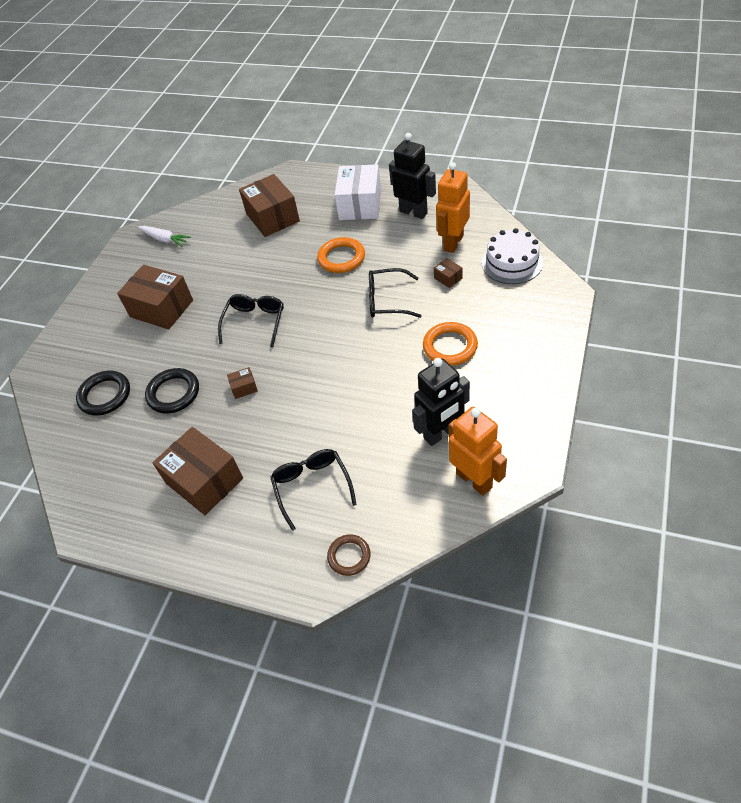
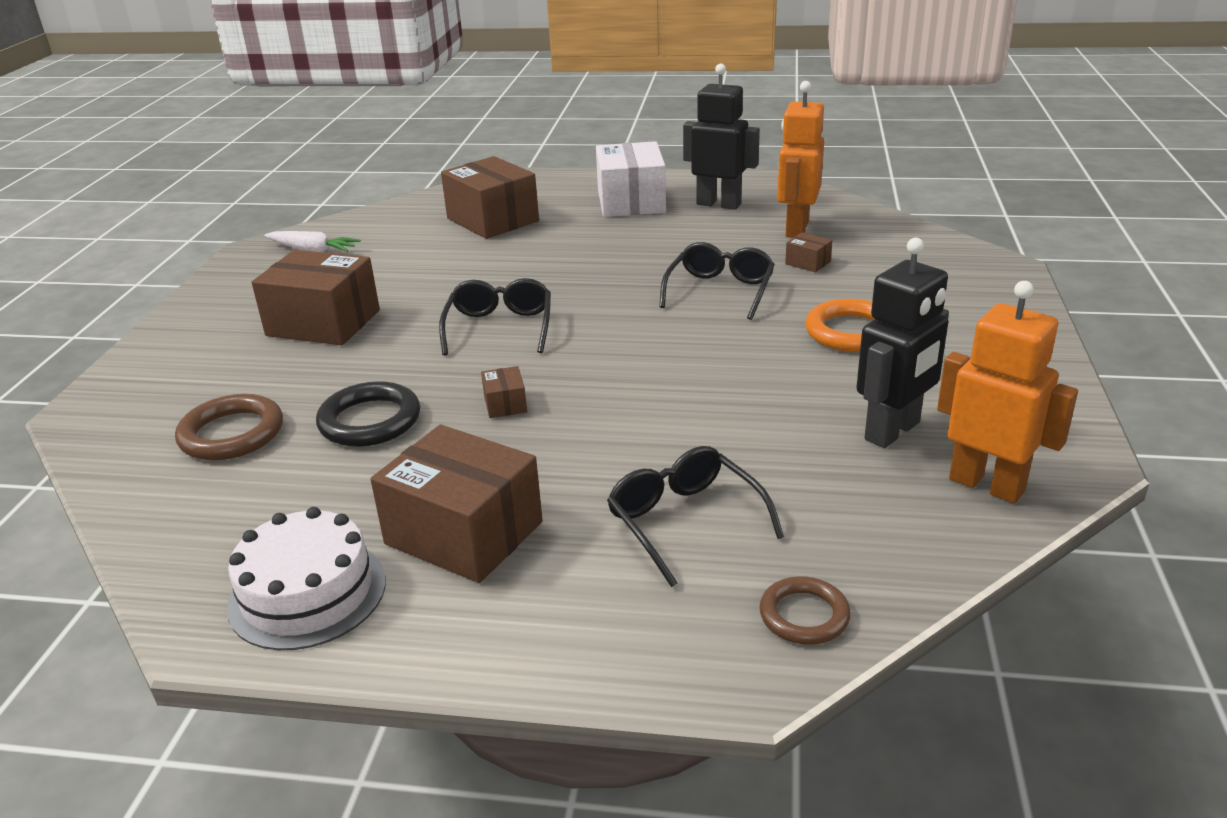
camera: 15 degrees left, 20 degrees down
(105, 395) = (232, 434): black ring -> brown ring
(244, 388) = (505, 404): brown box -> brown box turned 75 degrees counterclockwise
(341, 258) = (623, 253): orange ring -> none
(387, 300) = (720, 291): black glasses -> black glasses turned 120 degrees clockwise
(512, 262) = (899, 242): white cake -> white cake (307, 593)

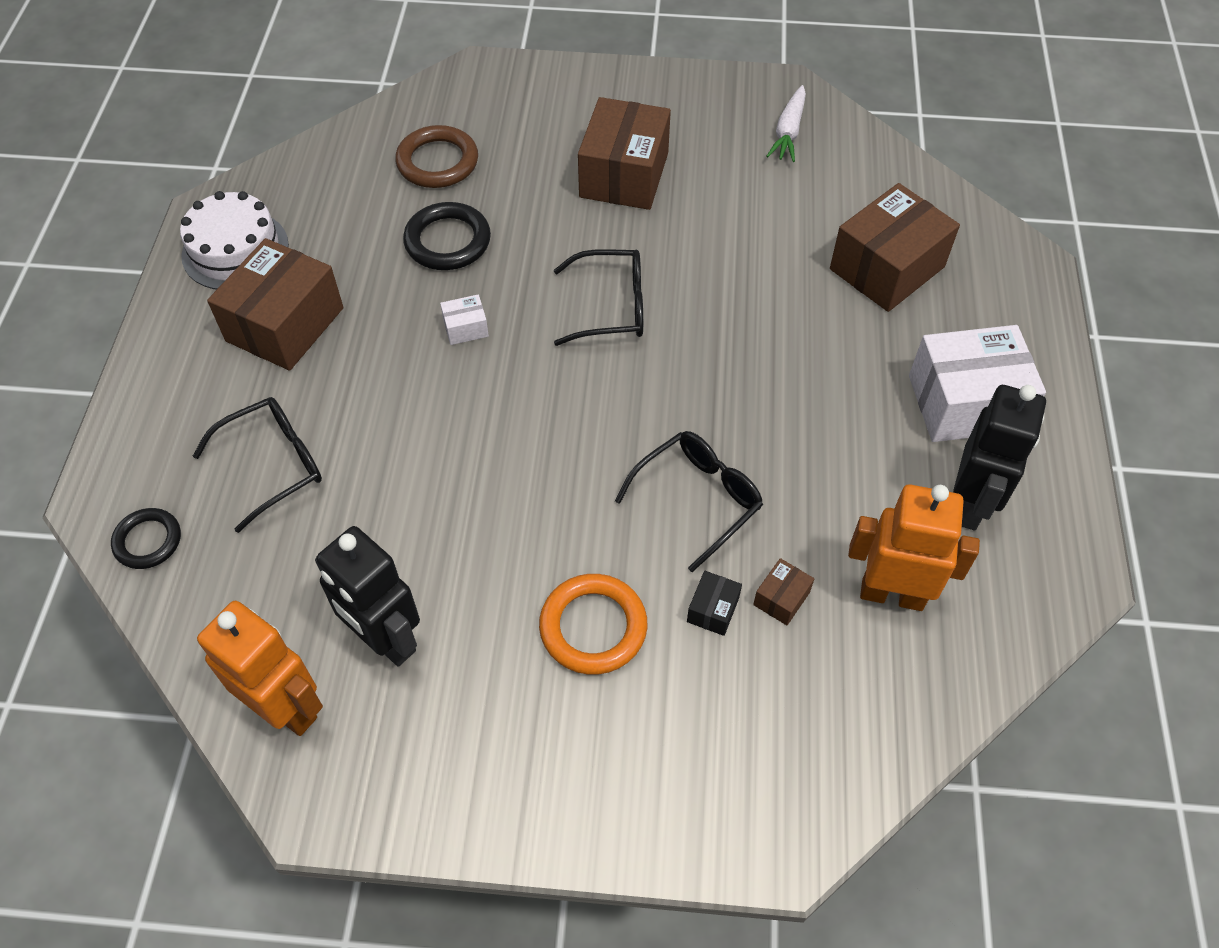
camera: 85 degrees right, 25 degrees up
(505, 404) = (465, 328): brown box -> white box
(720, 291) = (698, 499): black glasses -> black glasses turned 60 degrees counterclockwise
(804, 615) = (148, 541): brown ring -> black ring
(823, 286) = (713, 609): none -> black box
(987, 485) = (286, 707): orange robot -> orange robot turned 90 degrees counterclockwise

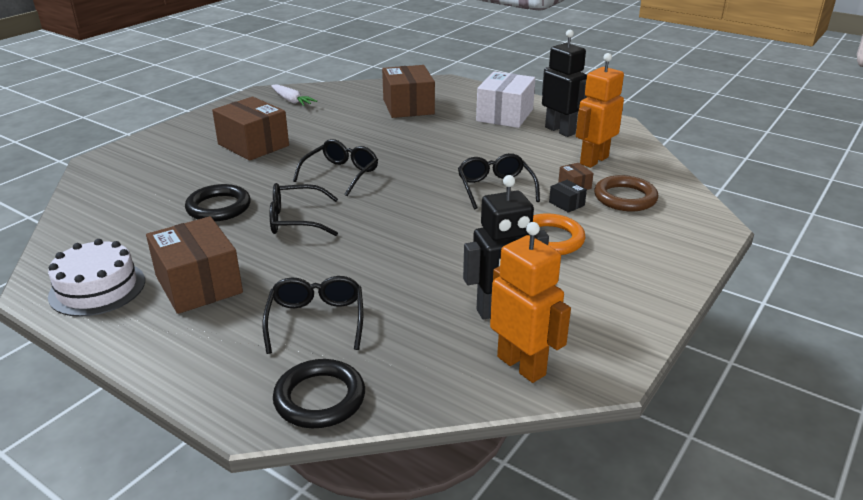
camera: 60 degrees left, 25 degrees down
(148, 541) = (319, 398): black ring -> black ring, size x1.52
(286, 707) = (522, 365): orange robot -> orange robot turned 75 degrees clockwise
(437, 162) = (149, 193): brown ring -> brown ring (625, 198)
(465, 328) = (295, 220): white box -> black glasses

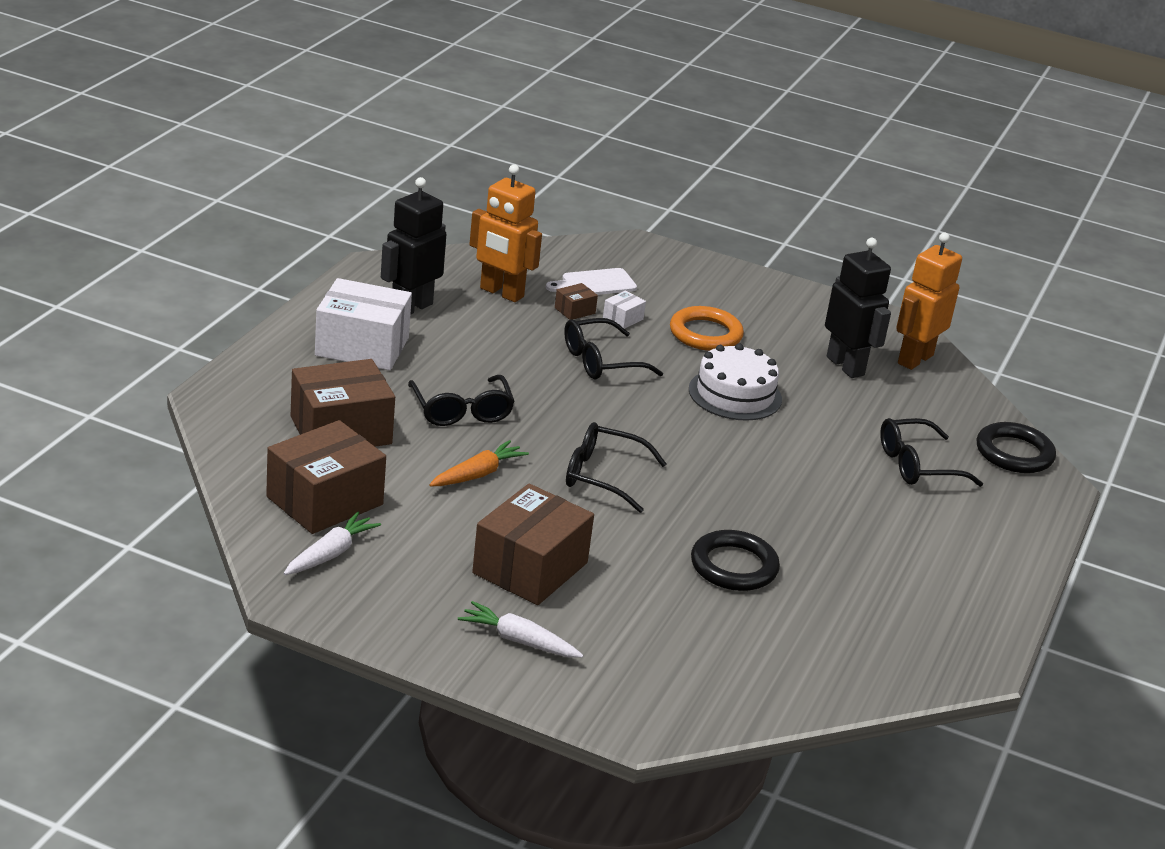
camera: 105 degrees left, 0 degrees up
(97, 288) = (948, 621): white cake -> white cake (735, 394)
(191, 137) = (519, 641): none -> white carrot
(199, 284) = (902, 548): brown box -> brown box (324, 501)
(295, 220) = (738, 499): black glasses -> black glasses (461, 411)
(354, 138) = (477, 474): none -> orange carrot
(566, 204) = (623, 319): black box -> white box
(625, 198) = (595, 284): brown ring -> white cutting board

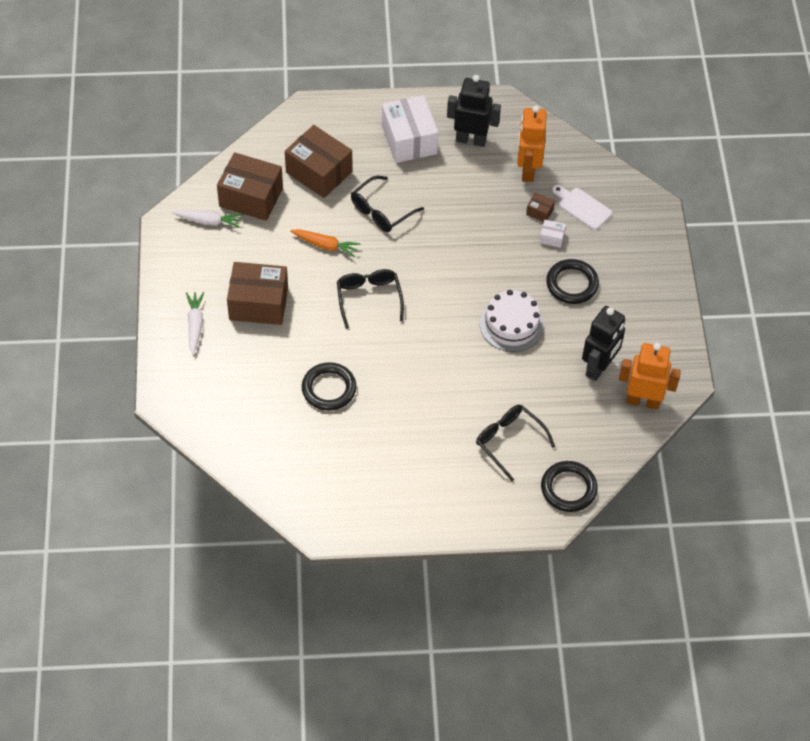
camera: 65 degrees right, 25 degrees up
(600, 361) = (491, 248): black glasses -> none
(705, 334) = (572, 284): orange ring -> black ring

